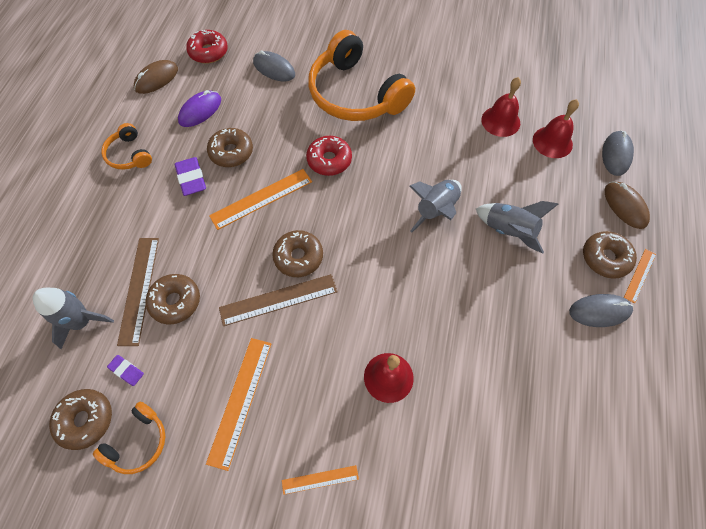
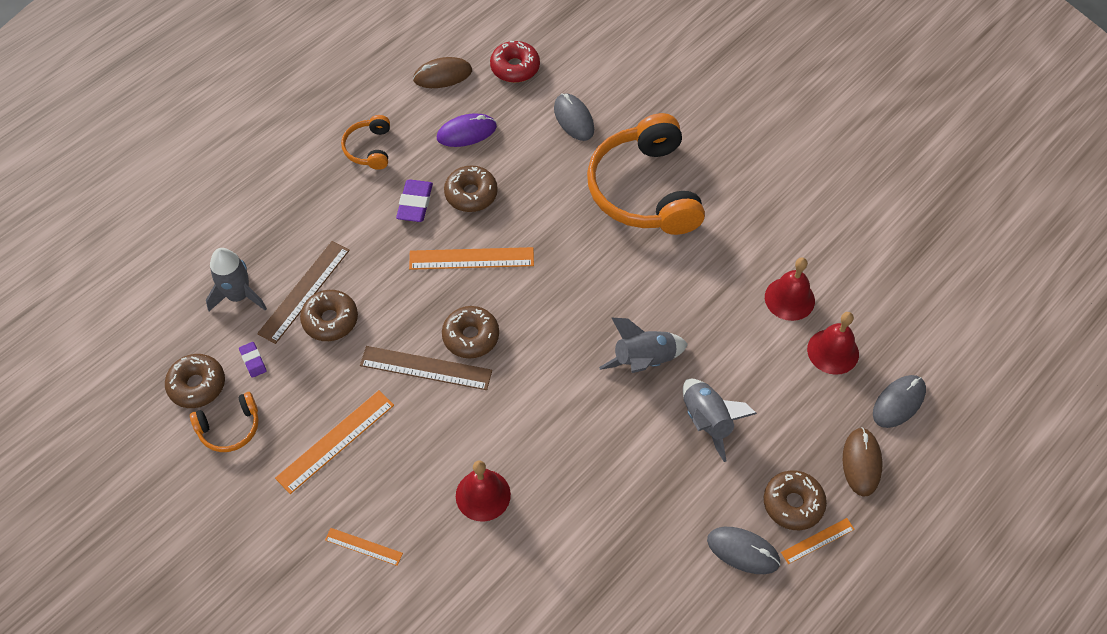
camera: 30 degrees right, 5 degrees down
(329, 160) = (567, 251): red donut -> none

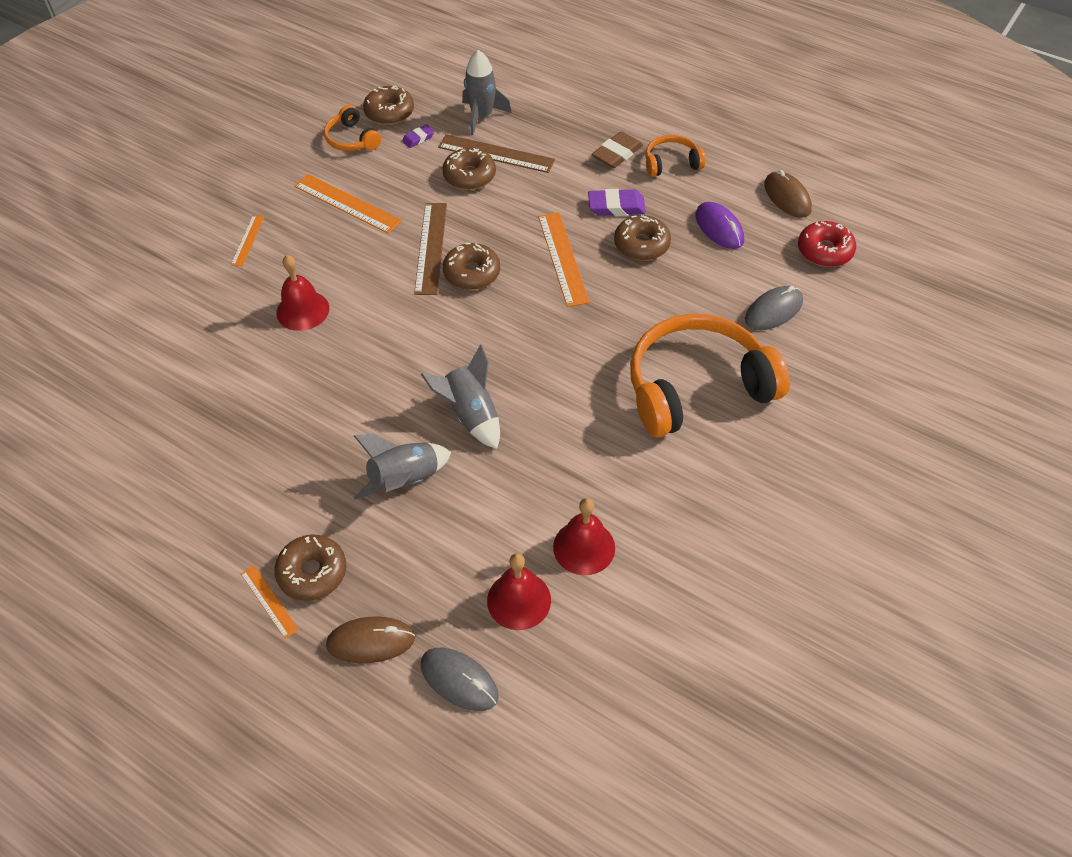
camera: 80 degrees right, 5 degrees down
(341, 188) = (617, 153): none -> brown eraser
(743, 551) = (254, 529): grey mouse -> none

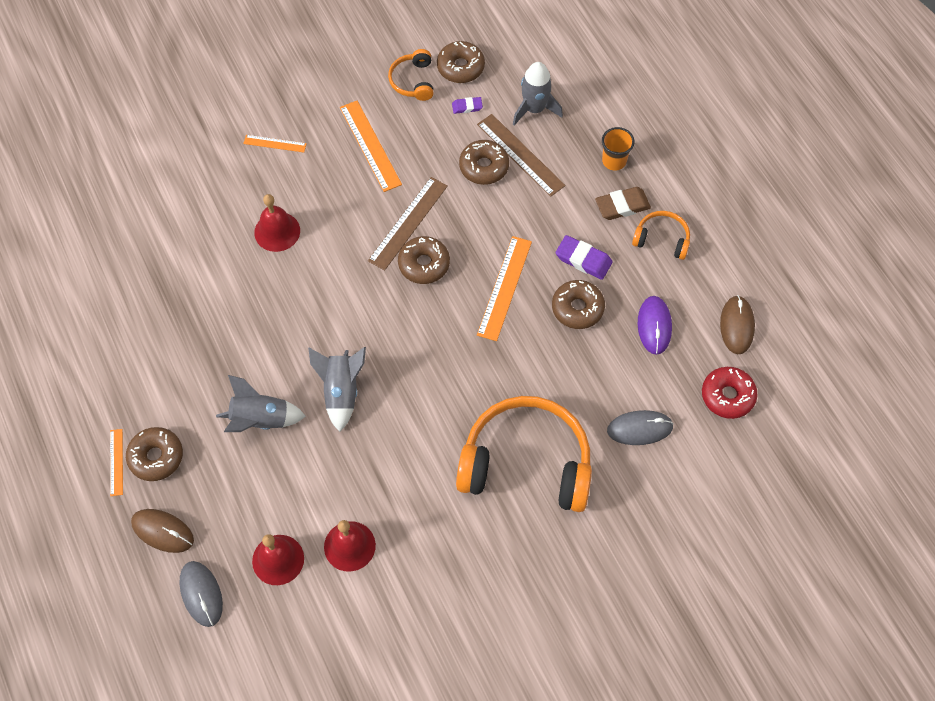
camera: 30 degrees right, 10 degrees up
(248, 240) = (275, 143): orange ruler -> orange ruler turned 60 degrees clockwise
(583, 125) = (614, 161): none -> orange cup

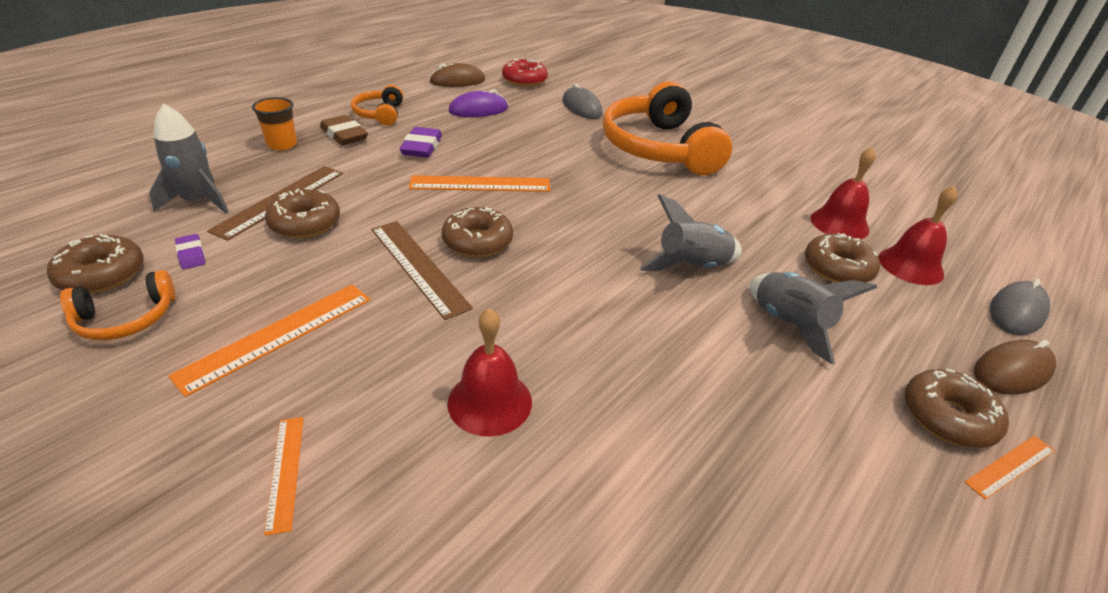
camera: 115 degrees left, 25 degrees down
(162, 531) = (1012, 371): brown mouse -> brown mouse turned 60 degrees clockwise
(408, 223) = (418, 267): brown ruler -> brown ruler turned 45 degrees clockwise
(577, 308) = (481, 144): brown donut -> brown donut (837, 268)

